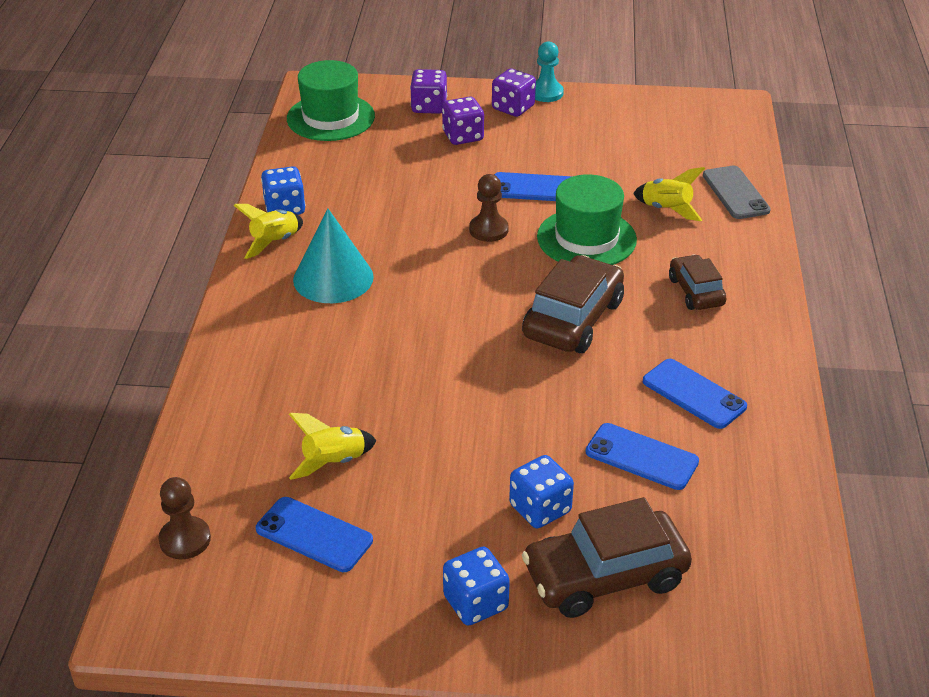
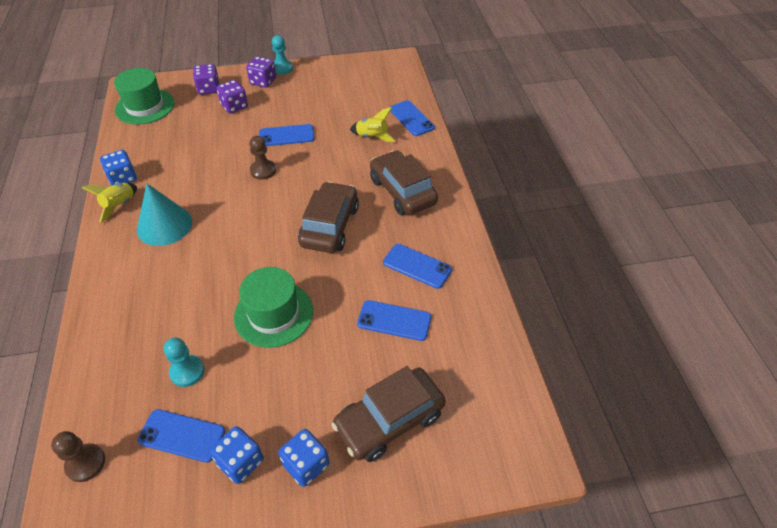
camera: 15 degrees left, 10 degrees up
(334, 462) = (187, 371): yellow rocket -> turquoise pawn
(540, 509) = (336, 376): blue dice -> blue dice (241, 462)
(586, 238) = (327, 166): green hat -> green hat (273, 314)
(696, 291) = (402, 191): brown car -> brown car, size x1.69
(735, 193) = (411, 118): grey phone -> blue phone

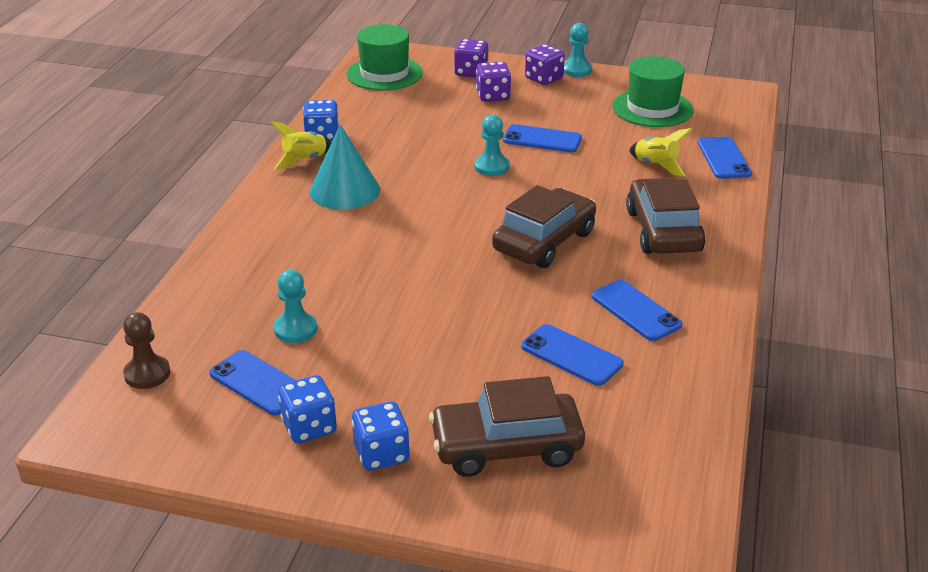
camera: 25 degrees right, 15 degrees down
(263, 170) = (491, 167): brown pawn -> turquoise pawn
(273, 314) = (424, 306): green hat -> green hat (652, 108)

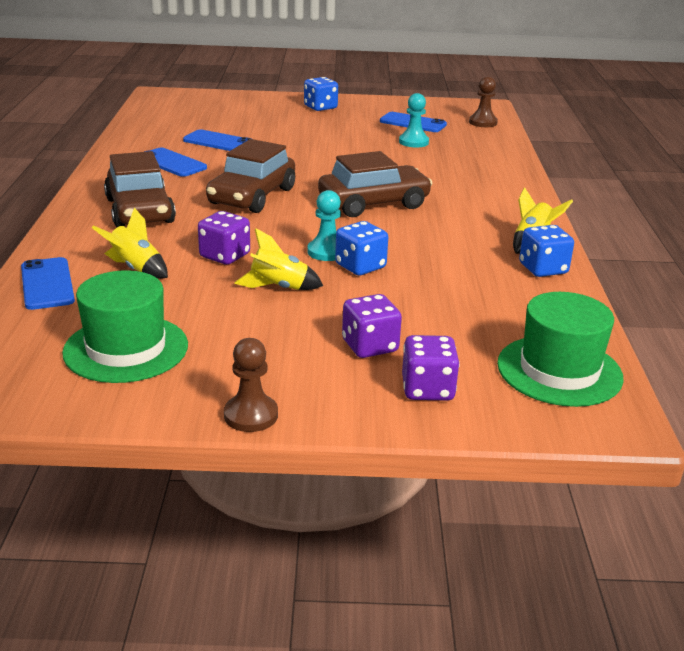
camera: 165 degrees right, 5 degrees down
(309, 427) = (367, 112): blue dice -> blue dice (360, 266)
(344, 190) = (462, 219): turquoise cone -> none
(506, 447) = (252, 112): brown car -> brown car (373, 203)
(542, 139) = (278, 288): blue phone -> yellow rocket
(544, 78) = (303, 389): purple dice -> purple dice (225, 256)
(576, 70) = (251, 415): turquoise pawn -> brown pawn

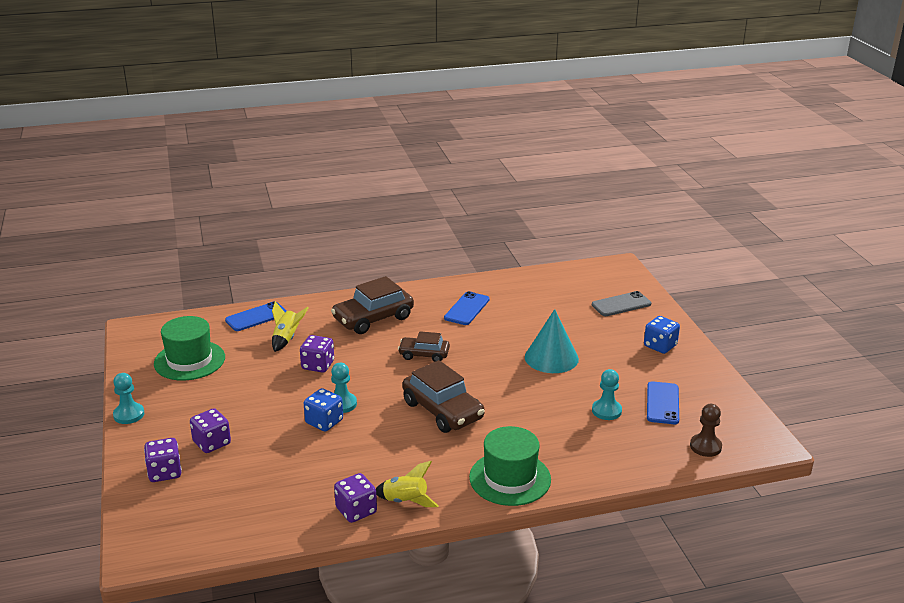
camera: 75 degrees right, 0 degrees up
(219, 142) = (526, 317): blue phone -> none
(234, 106) = (621, 304): none -> grey phone
(251, 415) = (129, 414): brown pawn -> turquoise pawn
(252, 196) = (424, 354): brown car -> brown car, size x0.59
(278, 288) = (279, 395): yellow rocket -> none
(307, 145) = (551, 358): none -> turquoise cone
(543, 269) = (356, 510): blue dice -> purple dice
(559, 370) = (197, 527): green hat -> green hat (510, 478)

